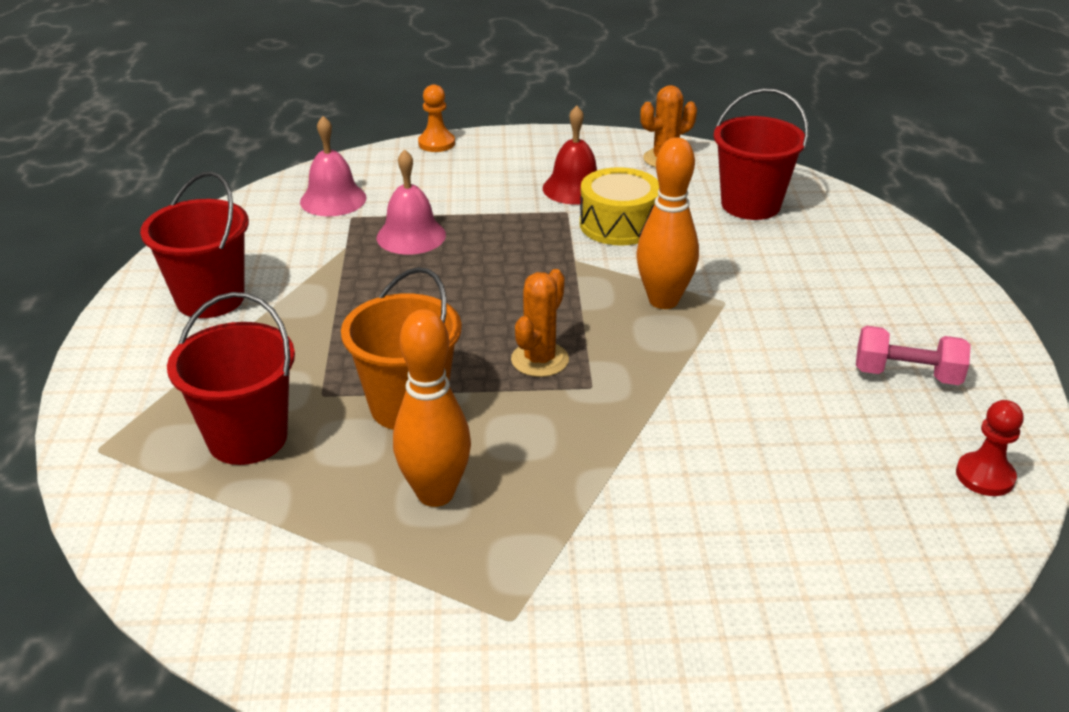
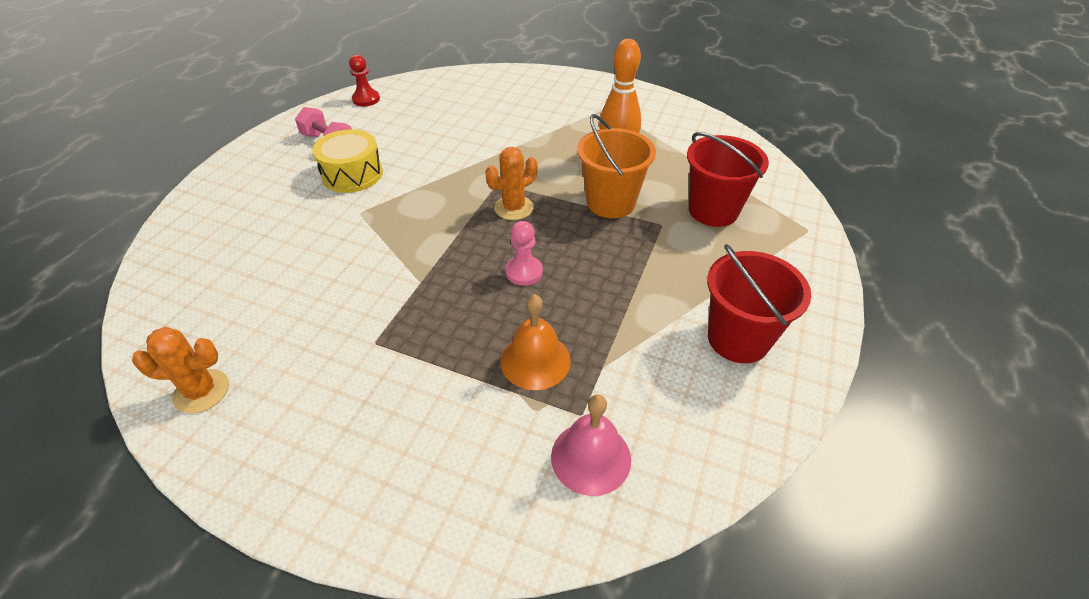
camera: 155 degrees left, 10 degrees up
(411, 236) = (535, 360): pink bell -> orange bell
(436, 143) = (408, 547): orange pawn -> none
(471, 296) = (524, 272): none -> pink pawn
(574, 188) = (335, 376): red bell -> none
(618, 224) = (349, 309): yellow drum -> yellow drum (352, 174)
(663, 300) = (397, 225): orange bowling pin -> none
(750, 205) = (221, 293): red bucket -> none

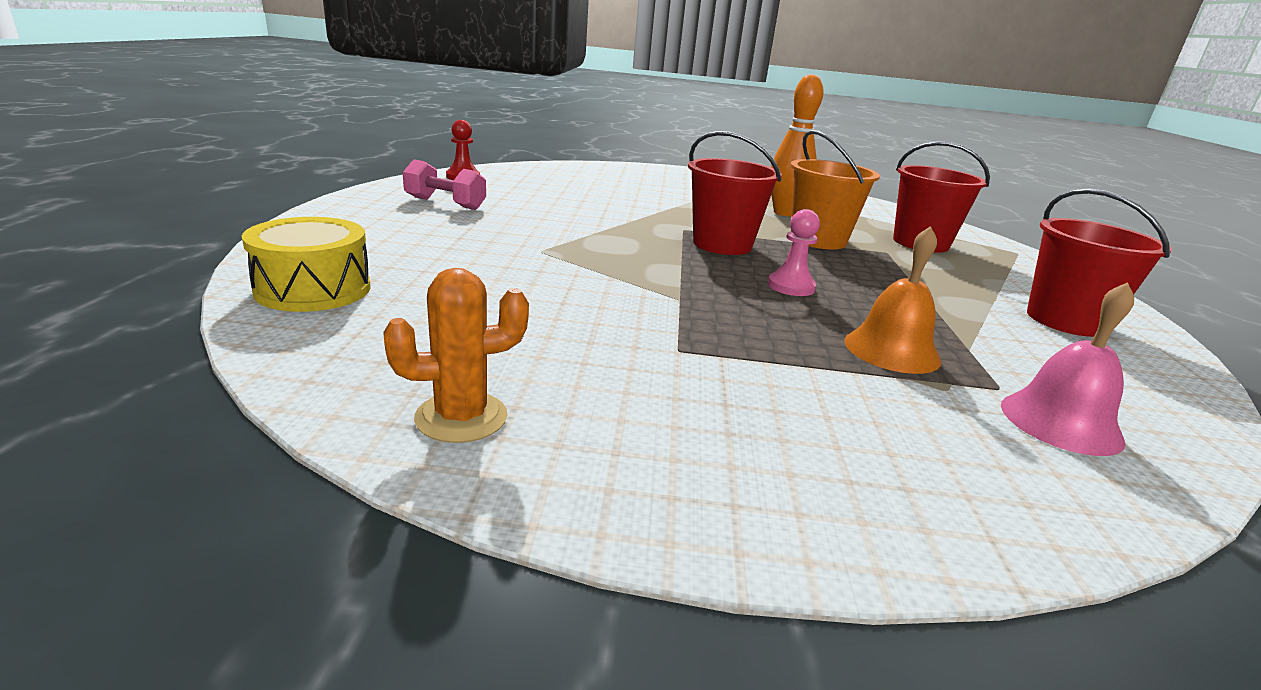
camera: 20 degrees left, 20 degrees down
(352, 174) = (501, 224): yellow drum -> yellow drum (313, 289)
(513, 208) = (722, 244): orange cactus -> red bucket

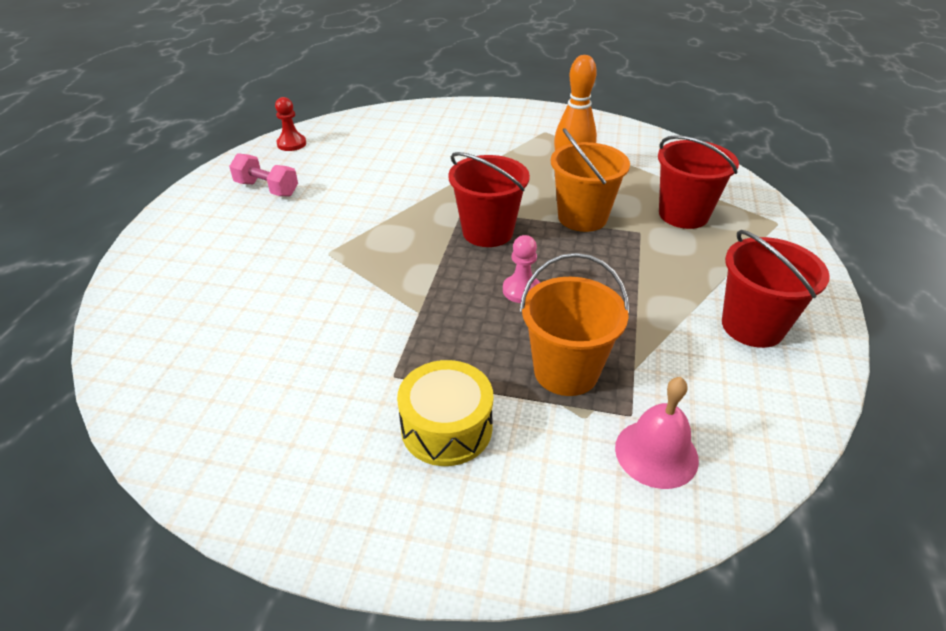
camera: 10 degrees right, 15 degrees up
(313, 289) = (147, 315): yellow drum -> yellow drum (446, 427)
(461, 417) = (220, 449): orange cactus -> none
(891, 350) = (566, 371): orange bell -> orange bucket

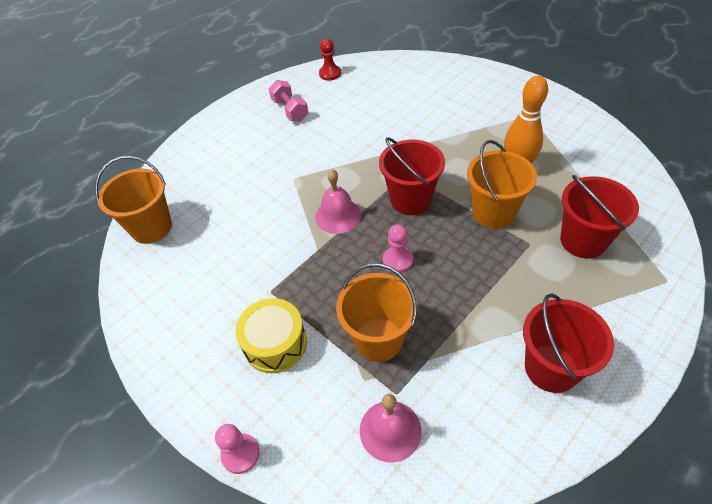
camera: 35 degrees right, 10 degrees up
(154, 368) = (151, 228): none -> orange bucket
(416, 271) = (338, 216): none -> pink bell
(504, 571) = (240, 454): none -> pink pawn

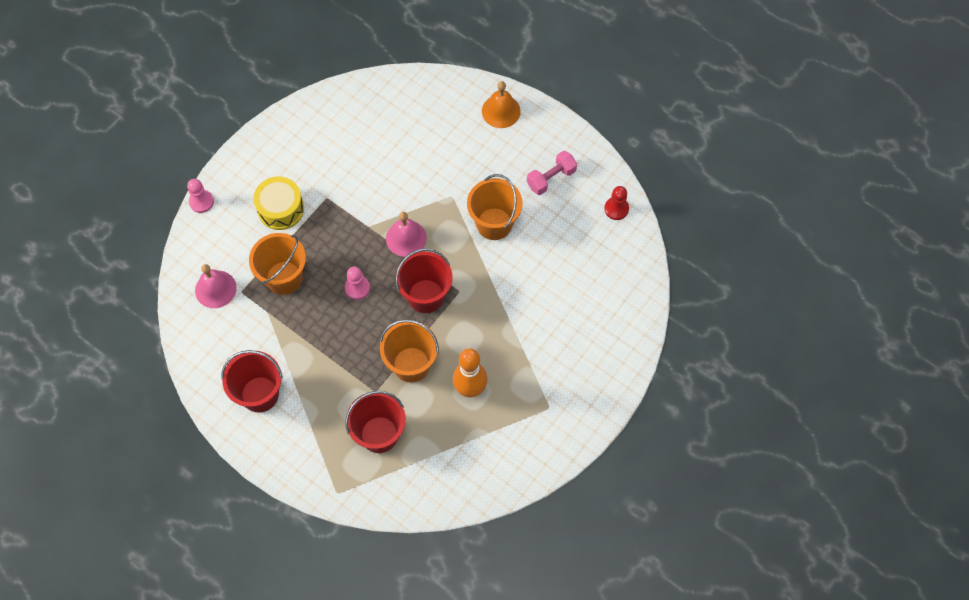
camera: 80 degrees right, 15 degrees up
(151, 228) = (391, 96): orange bucket -> orange bucket (494, 224)
(205, 141) = (501, 111): none -> orange bell

